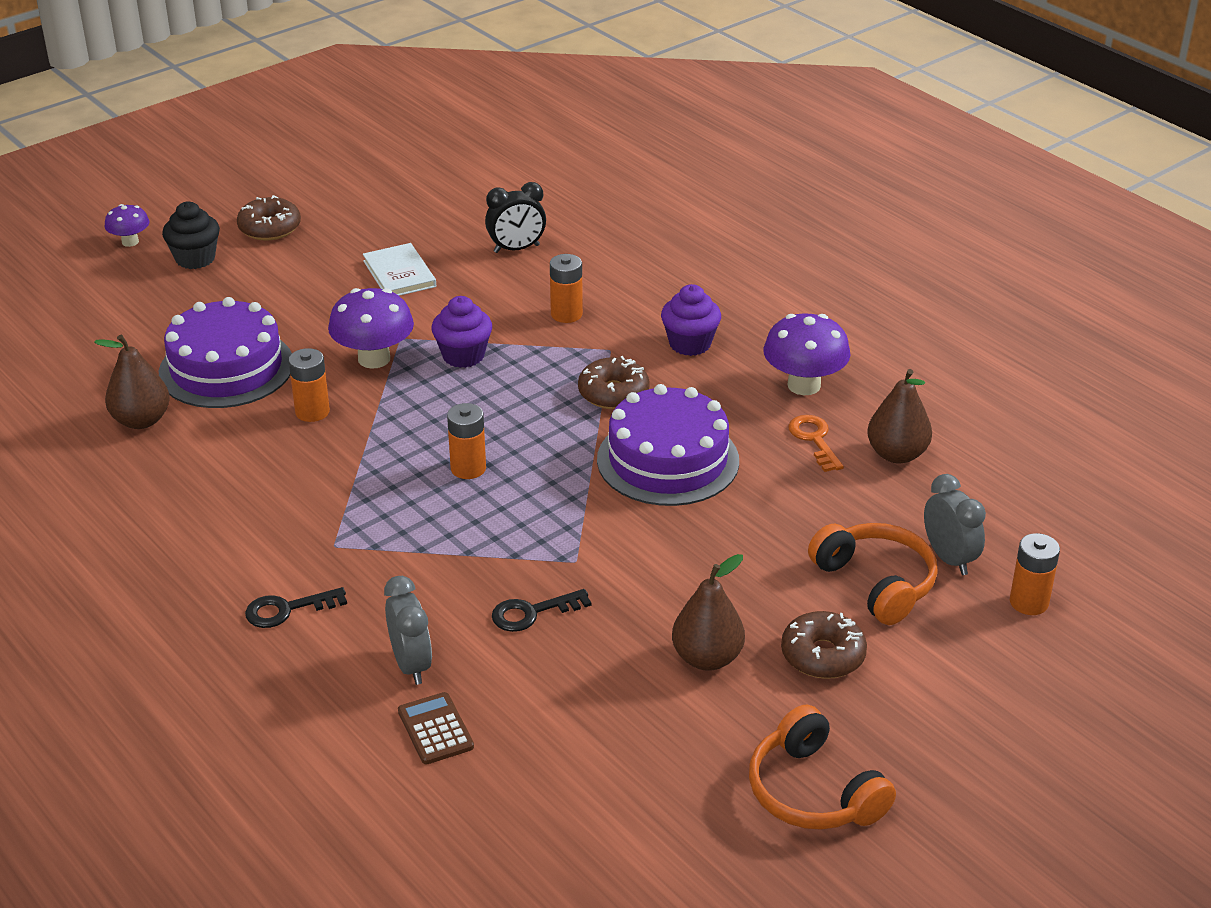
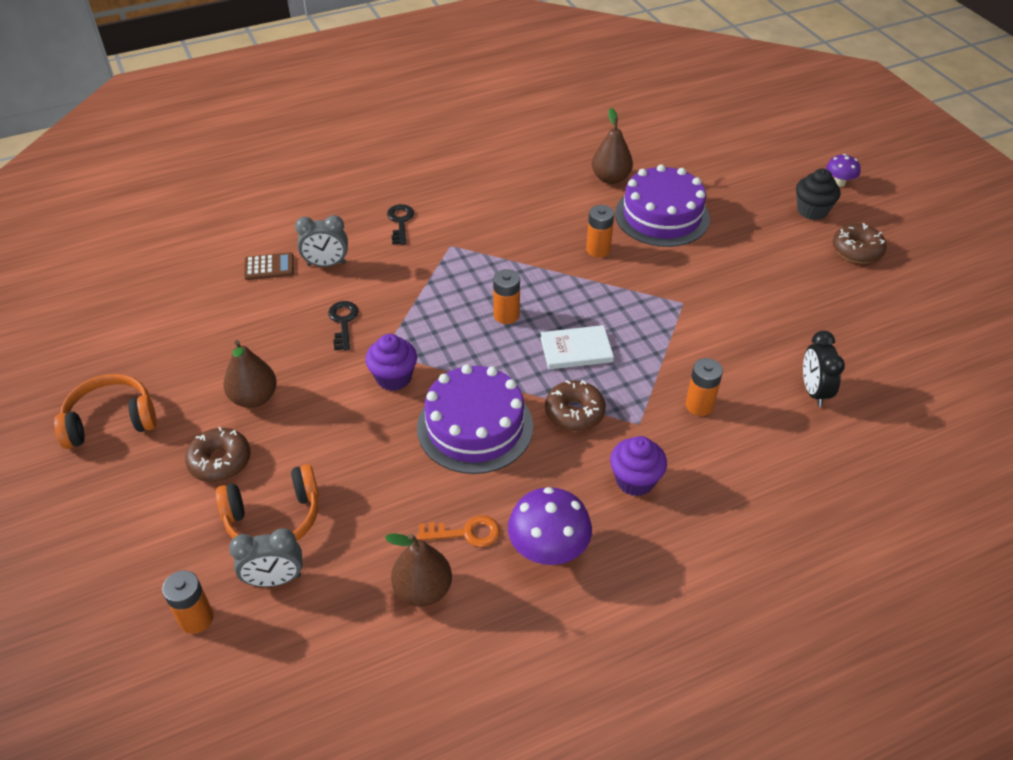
camera: 105 degrees right, 10 degrees up
(374, 359) = (657, 285): purple mushroom -> none
(399, 274) = (778, 313): white book -> white book (576, 349)
(463, 356) = (650, 333): purple cupcake -> purple cupcake (393, 378)

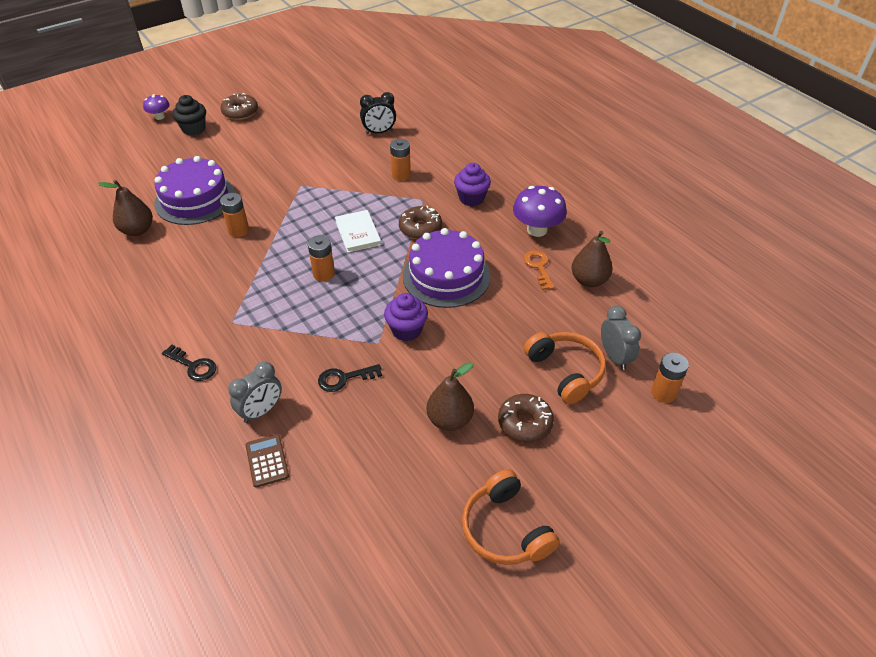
camera: 100 degrees left, 0 degrees up
(326, 264) = (261, 411): grey clock -> grey clock turned 60 degrees clockwise
(400, 222) = (193, 366): black key -> black key turned 135 degrees counterclockwise

